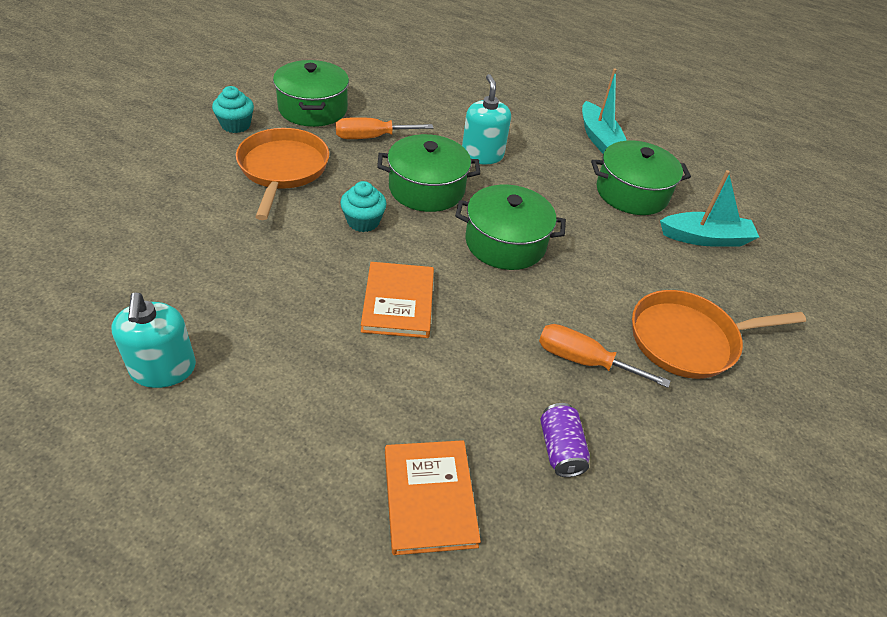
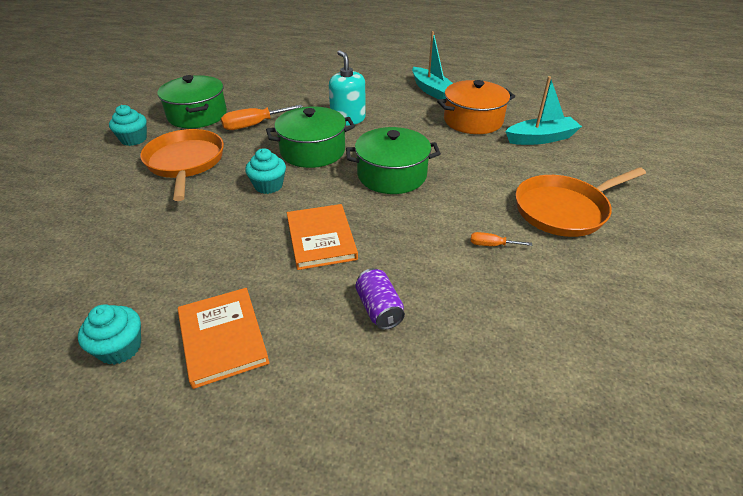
camera: 10 degrees left, 5 degrees down
(163, 369) = (120, 348): turquoise soap dispenser -> turquoise cupcake
(429, 498) = (411, 391): orange book -> orange book (223, 338)
(560, 449) = (504, 318): purple can -> purple can (379, 309)
(583, 361) = (492, 245): orange screwdriver -> orange screwdriver, size x0.53
(631, 193) = (473, 120): green pot -> orange pot

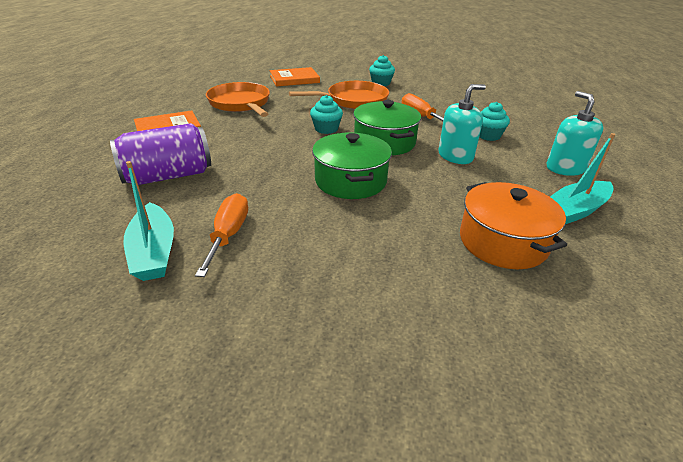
camera: 85 degrees right, 5 degrees down
(120, 348) = (175, 107): turquoise cupcake -> turquoise cupcake (488, 135)
(197, 115) = (426, 96): green pot -> none
(321, 239) = (255, 152): orange book -> orange book (294, 79)
(373, 81) = (565, 168): none -> turquoise soap dispenser
(379, 309) = (168, 176): purple can -> purple can, size x1.89
(492, 245) = (228, 235): orange screwdriver -> orange screwdriver, size x1.89
(541, 138) = (481, 308): turquoise boat -> turquoise boat (154, 252)
(564, 210) = (286, 302): orange pan -> orange pan (240, 103)

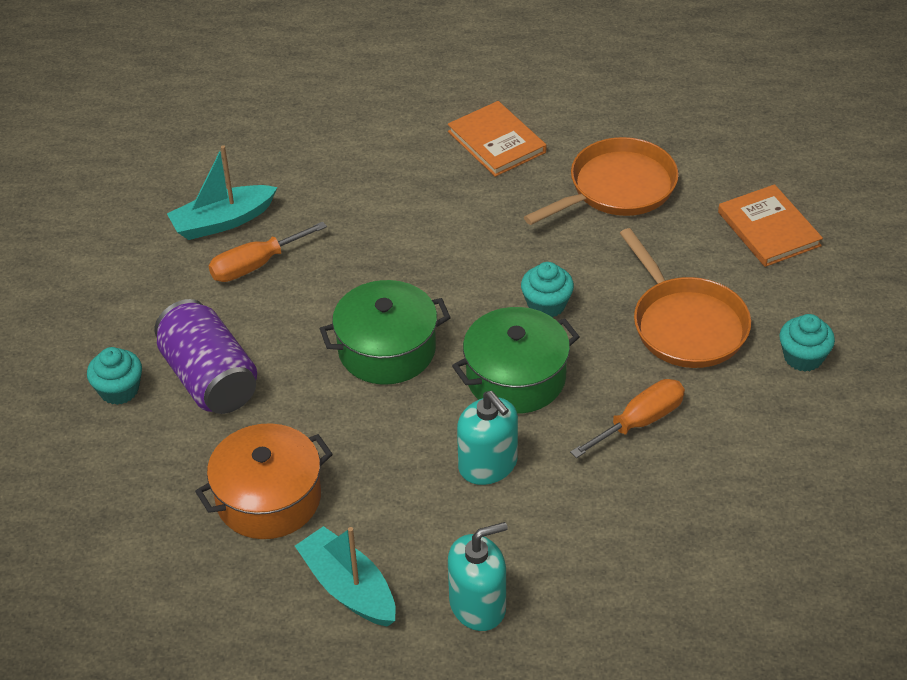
camera: 85 degrees right, 10 degrees up
(168, 176) = (367, 184): purple can -> purple can (209, 379)
(228, 235) = (255, 265): orange screwdriver -> orange screwdriver turned 150 degrees clockwise
(488, 135) = (581, 515): turquoise cupcake -> turquoise cupcake (119, 390)

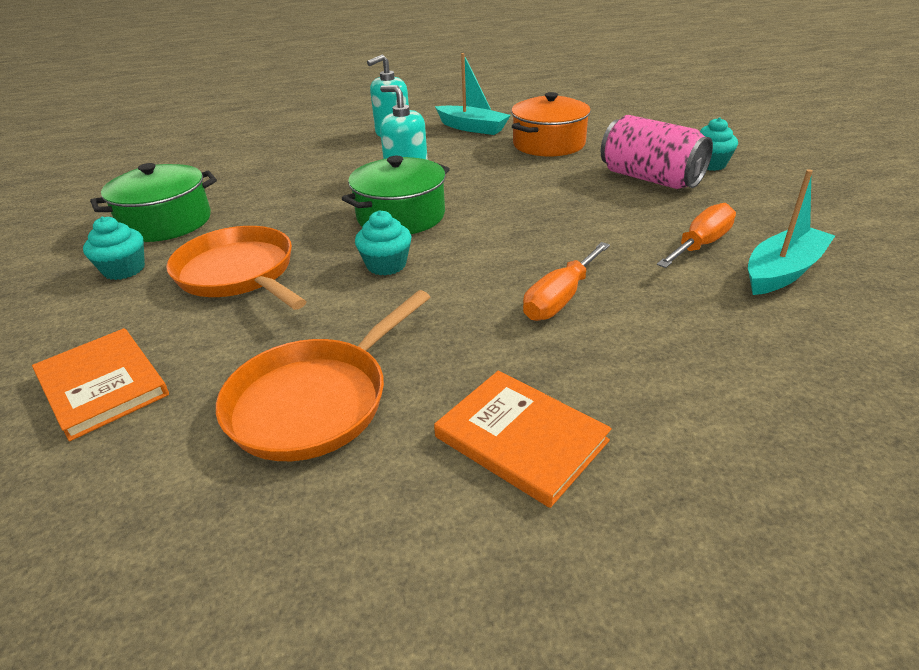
camera: 165 degrees right, 10 degrees down
(209, 379) = (650, 179): purple can -> pink can
(387, 350) = (522, 214): green pot -> green pot (166, 222)
(640, 422) = (290, 210): orange screwdriver -> orange screwdriver (560, 299)

